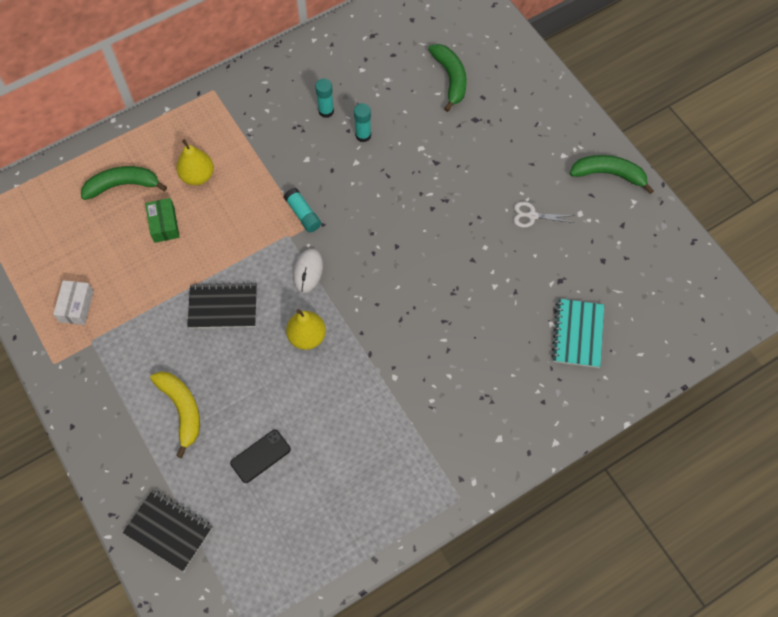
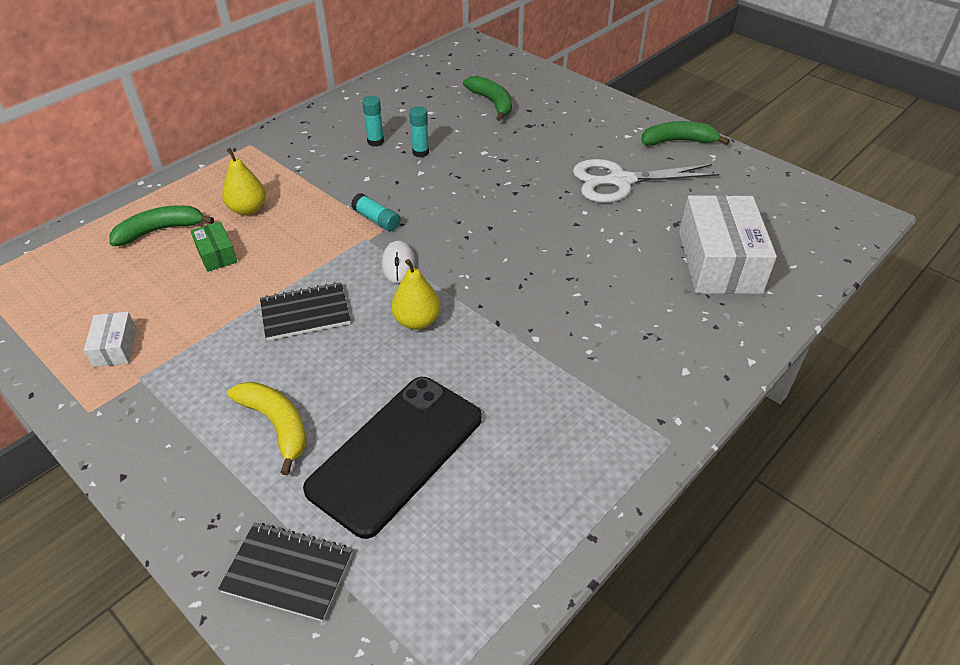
camera: 15 degrees left, 20 degrees down
(260, 456) = (396, 453): black phone -> black phone, size x2.32
(532, 216) = (620, 181): white scissors -> white scissors, size x2.22
(577, 334) = (719, 262): turquoise notebook -> white box

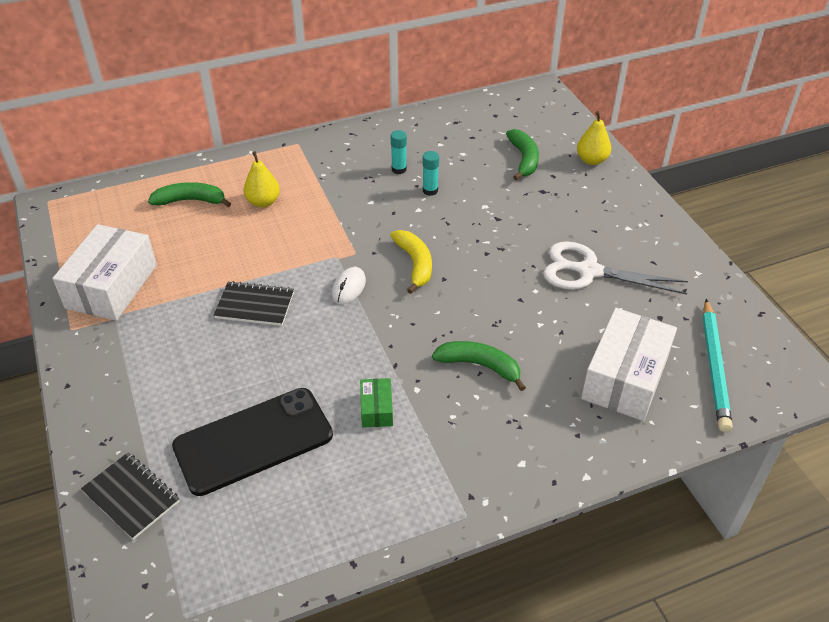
camera: 25 degrees right, 0 degrees up
(115, 347) = (111, 286): white box -> white box, size x2.15
(216, 254) = (219, 234): green box -> green box (376, 409)
(276, 425) = (184, 386): yellow banana -> yellow banana (415, 264)
(377, 220) = (356, 242): turquoise glue stick -> none
(417, 321) = (333, 341): yellow pear -> yellow pear (591, 160)
(678, 141) = (673, 248): green banana -> green banana (480, 366)
(785, 228) = (714, 367): none -> turquoise pencil

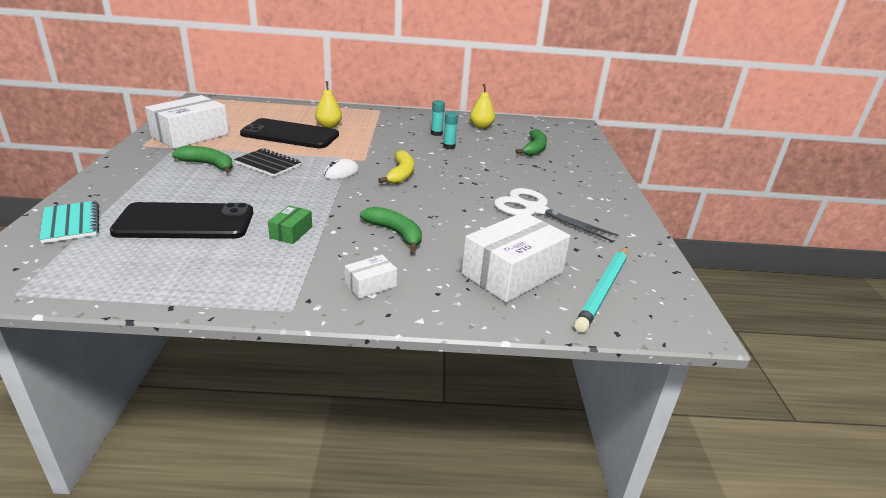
camera: 20 degrees right, 15 degrees down
(131, 497) = (71, 223): black notebook -> turquoise notebook
(191, 201) = (284, 116): green banana -> green banana (208, 165)
(231, 237) = (290, 135): none -> black phone
(511, 451) = (370, 285): none -> white box
(591, 160) = (588, 161): yellow pear -> yellow pear (481, 127)

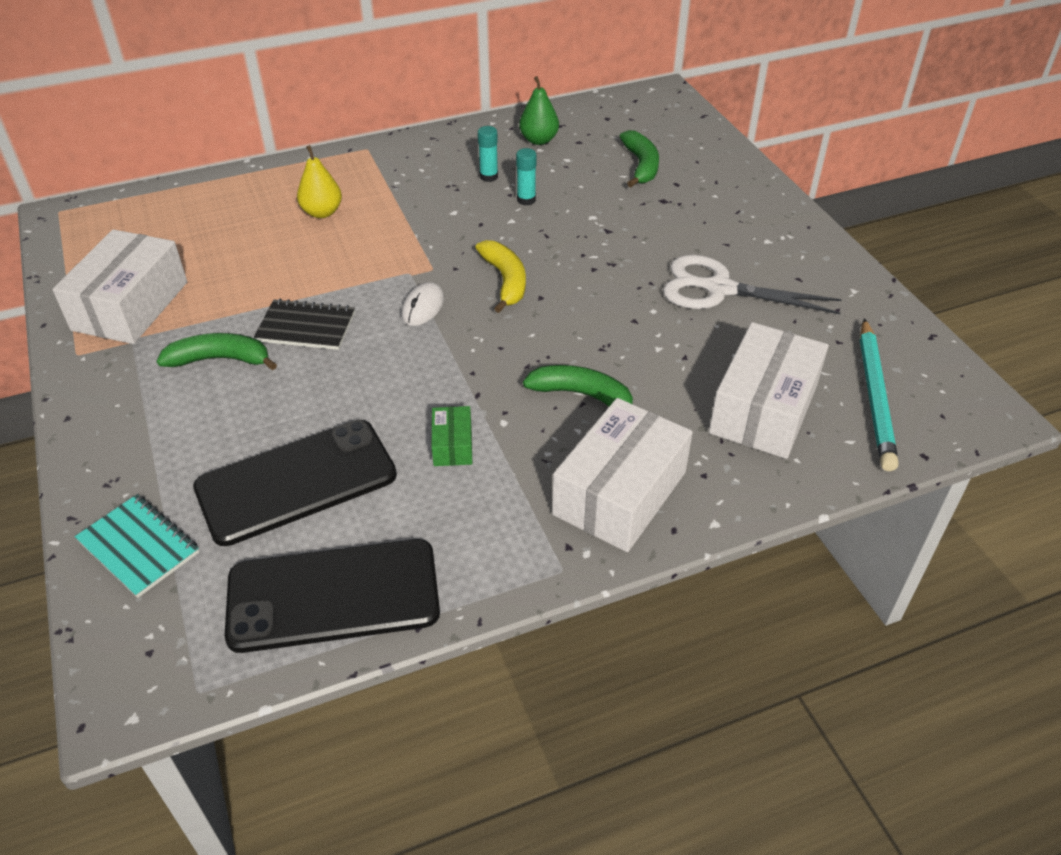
camera: 20 degrees left, 15 degrees up
(290, 135) = (281, 251): black phone -> black phone (333, 596)
(370, 285) = (620, 493): white box -> white box, size x2.15
(481, 127) = (539, 140): yellow pear -> green pear

